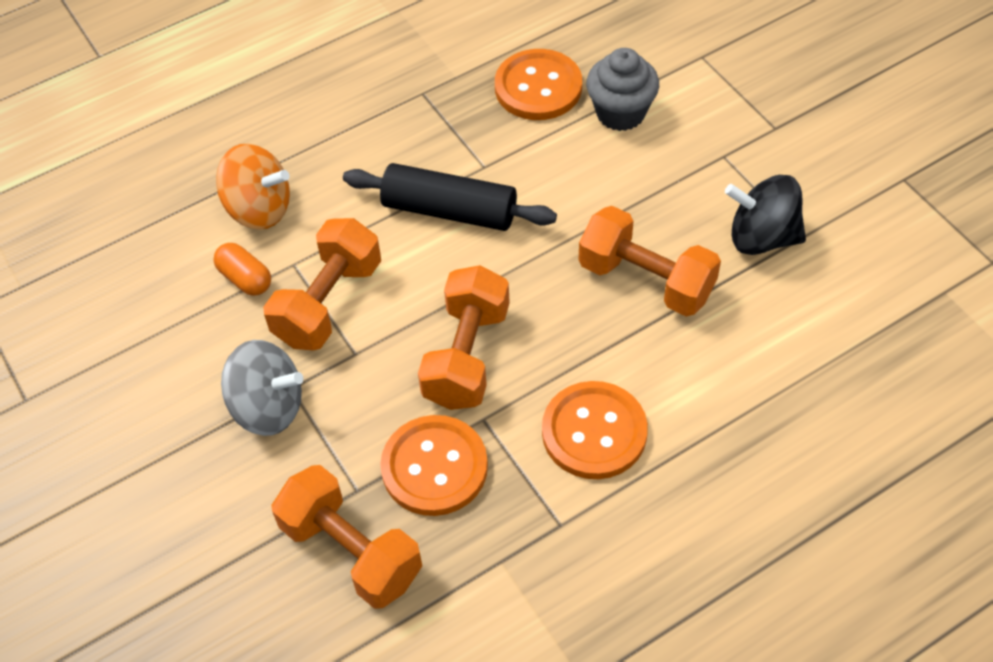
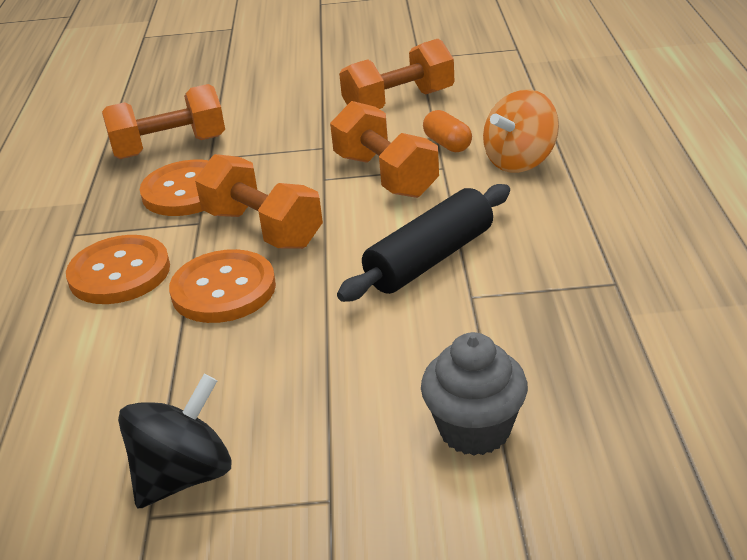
camera: 120 degrees right, 20 degrees down
(245, 278) = (447, 144): orange capsule -> orange capsule turned 75 degrees clockwise
(268, 407) = (316, 135): grey spinning top -> none
(538, 87) = (568, 372): orange button -> orange button (223, 289)
(646, 280) = (226, 359): orange dumbbell -> orange dumbbell (399, 103)

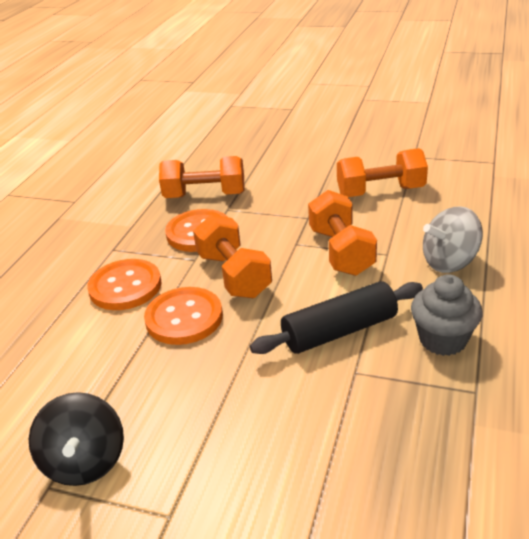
camera: 20 degrees right, 0 degrees up
(184, 476) = (85, 462): black spinning top -> black spinning top turned 105 degrees clockwise
(447, 144) = (400, 235): orange capsule -> none
(474, 429) = (301, 491): grey cupcake -> grey cupcake (442, 340)
(520, 161) = (449, 262): orange spinning top -> grey spinning top

